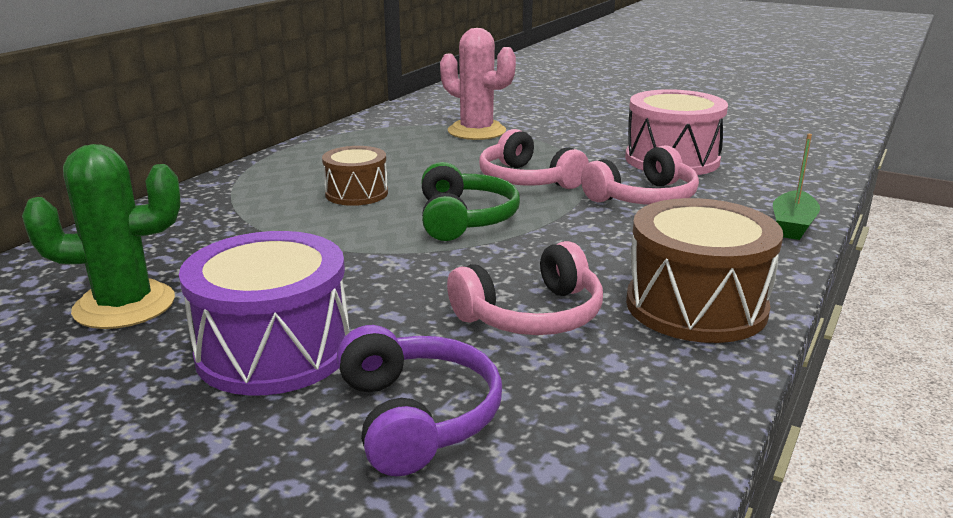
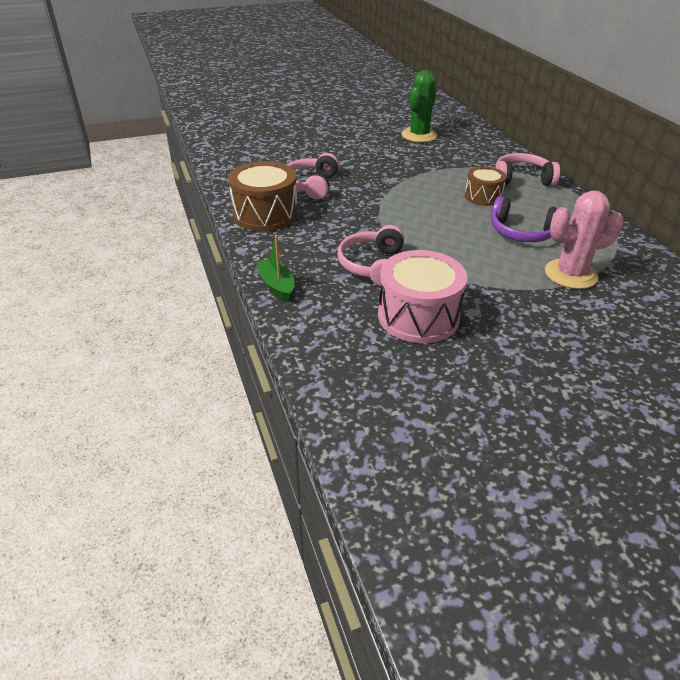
camera: 130 degrees right, 15 degrees up
(274, 351) = (355, 146): purple drum -> none
(417, 416) = (291, 152): purple headphones -> purple headphones (522, 232)
(465, 219) = (413, 208): green headphones -> none
(527, 180) = (446, 246): pink headphones -> pink headphones (522, 179)

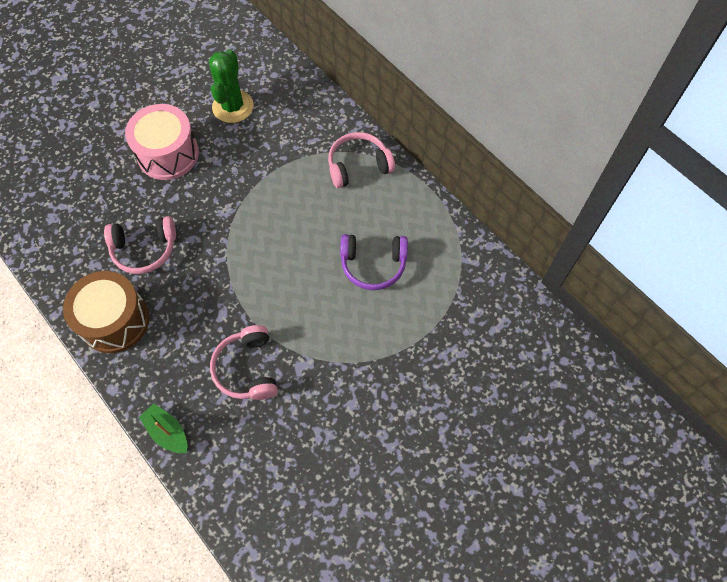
camera: 20 degrees left, 25 degrees up
(311, 185) = (144, 249): pink headphones -> pink headphones turned 90 degrees counterclockwise
(418, 316) = (306, 429): pink drum -> pink drum (168, 154)
(483, 196) = (325, 212): brown drum -> none
(570, 274) = (426, 318): pink cactus -> none

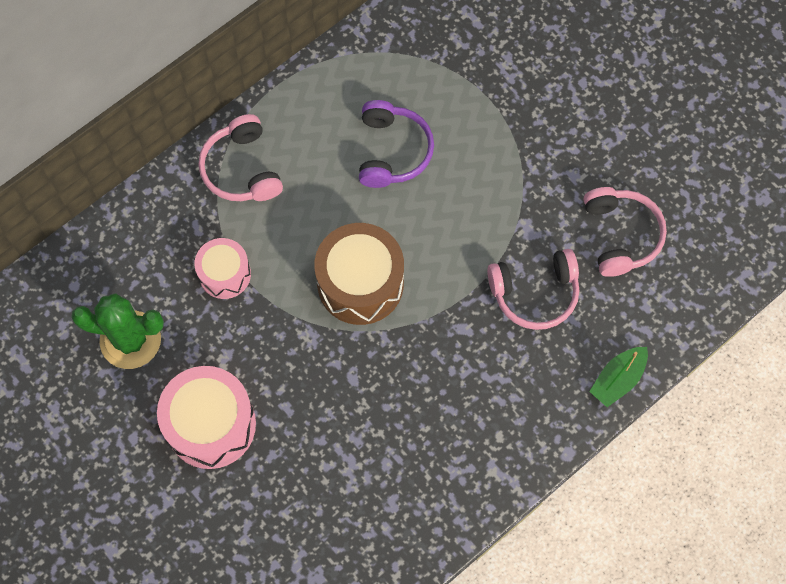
camera: 90 degrees left, 5 degrees up
(115, 320) = (474, 463): brown drum -> brown drum (360, 283)
(144, 249) = (369, 438): pink headphones -> pink headphones (621, 235)
(277, 158) = (225, 274): none -> pink drum

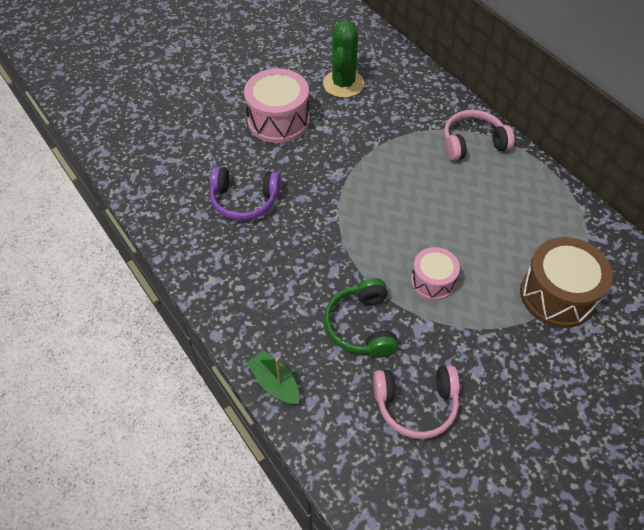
camera: 95 degrees right, 15 degrees down
(225, 274) = (388, 131): pink drum -> pink drum (432, 281)
(360, 283) = (377, 207): brown drum -> brown drum (557, 295)
(392, 151) = (493, 235): purple headphones -> purple headphones (244, 200)
(535, 293) = (361, 326): pink headphones -> green headphones

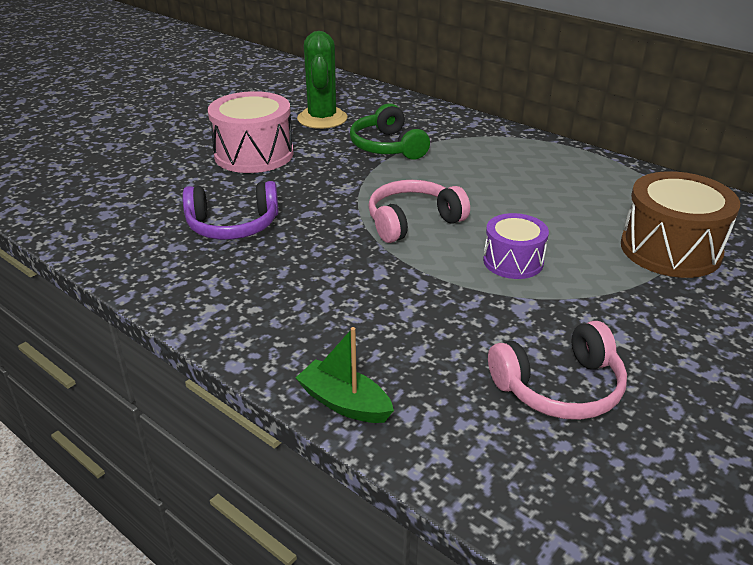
camera: 15 degrees left, 20 degrees down
(361, 326) = (442, 319): green headphones -> green headphones (387, 147)
(432, 281) = (513, 261): pink drum -> purple drum
(472, 143) = (494, 144): pink headphones -> pink headphones (412, 221)

